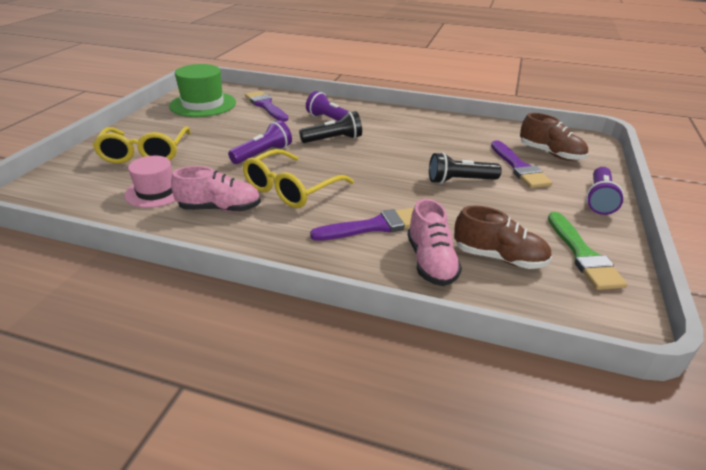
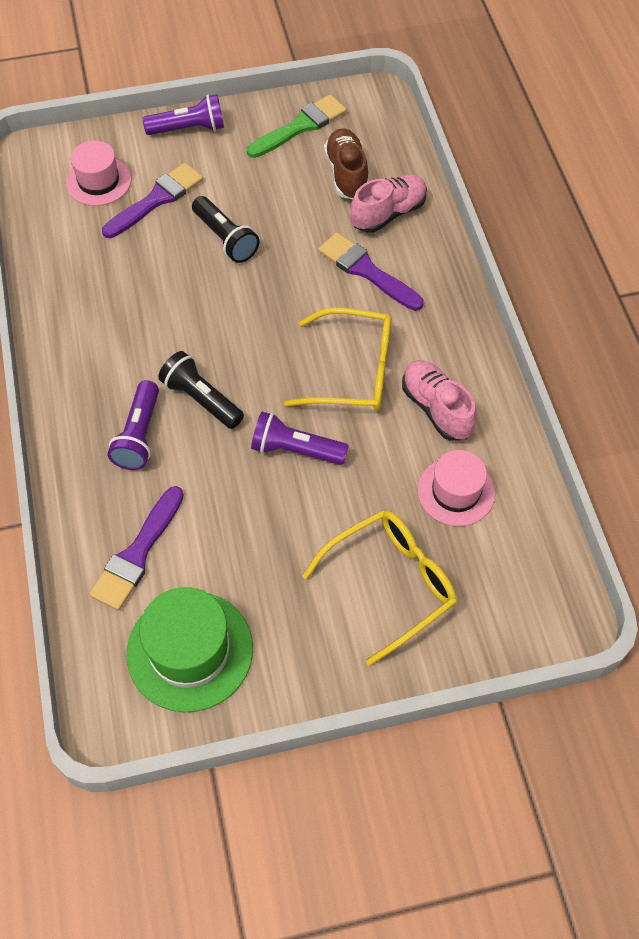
camera: 120 degrees left, 25 degrees up
(550, 154) = (98, 181): brown shoe -> pink hat

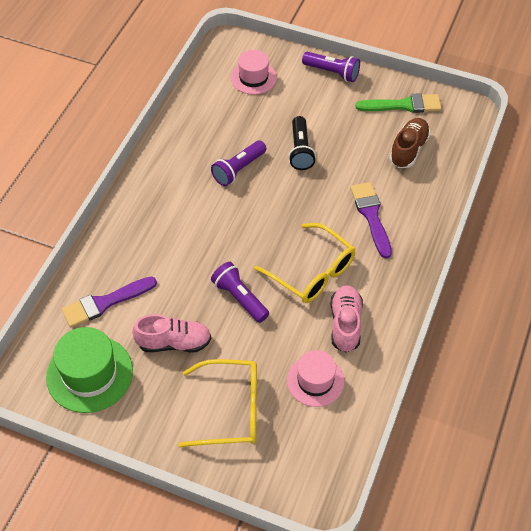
camera: 35 degrees right, 5 degrees down
(139, 435) = (158, 237): purple flashlight -> purple flashlight (238, 169)
(156, 199) = (278, 106): purple brush -> none
(201, 399) = (210, 237): black flashlight -> none
(388, 213) = (415, 188): pink shoe -> pink shoe (174, 343)

